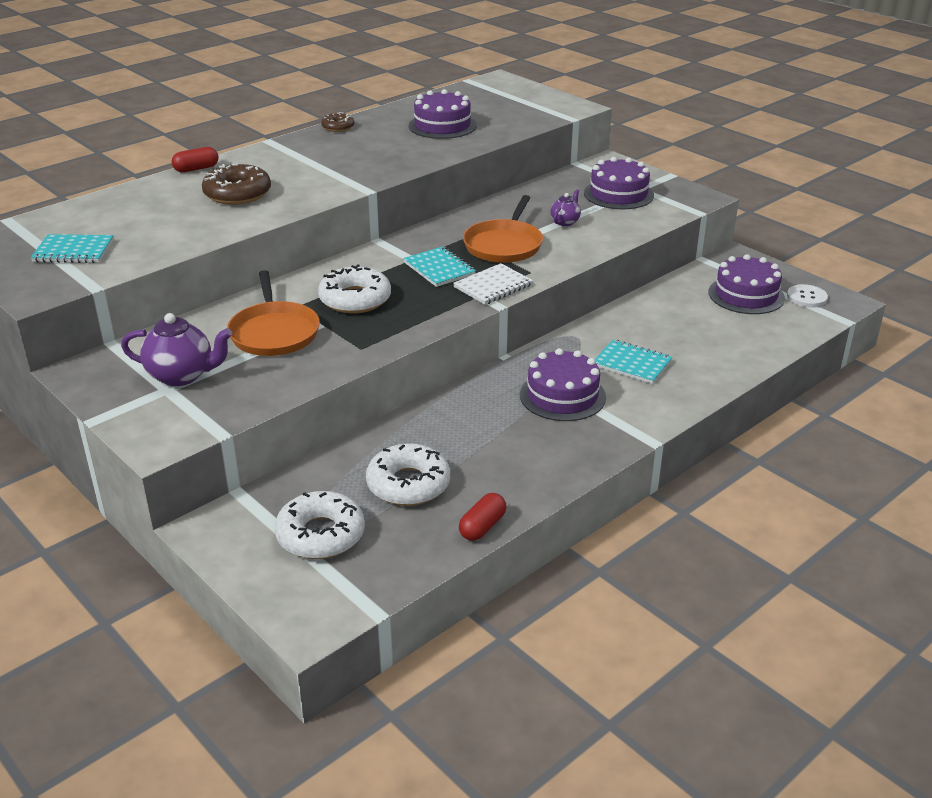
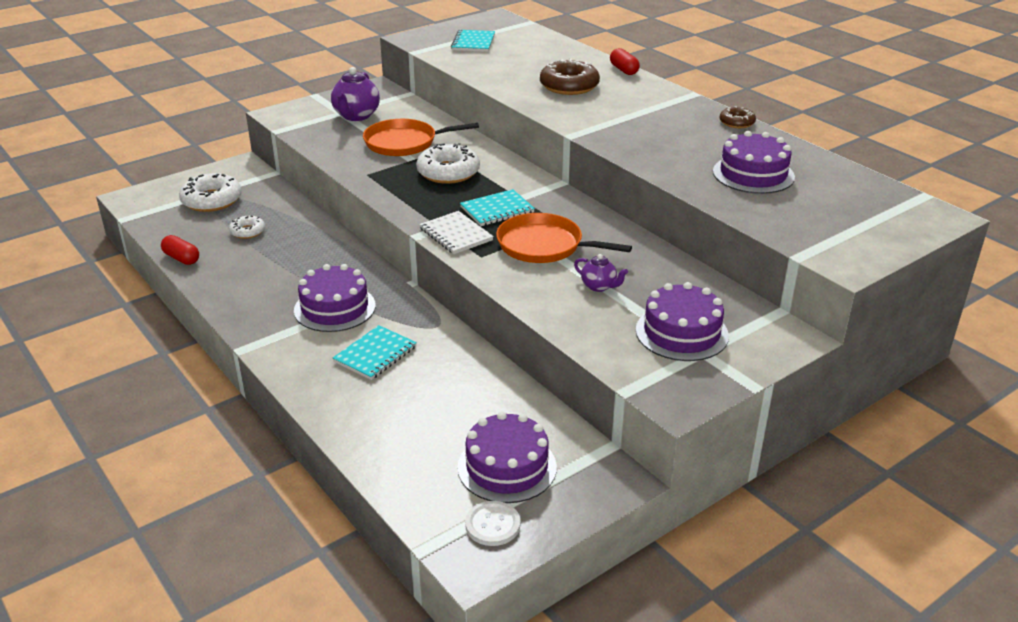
camera: 95 degrees right, 0 degrees up
(408, 484) = (247, 231): white donut -> white donut, size x0.56

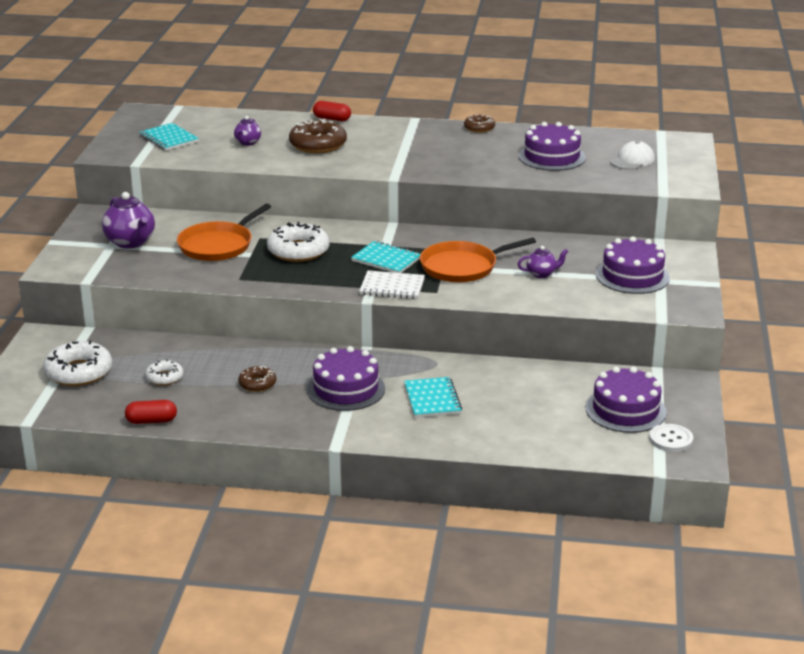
camera: 45 degrees left, 5 degrees down
(289, 269) = (257, 384): none -> brown donut
(497, 210) = (386, 259): turquoise notebook -> turquoise notebook turned 75 degrees counterclockwise
(520, 65) = (247, 143): none -> purple teapot
(832, 211) = (632, 160): none -> white cap

